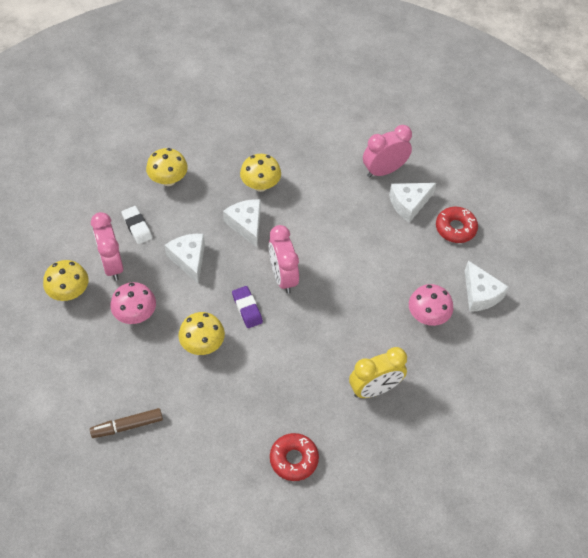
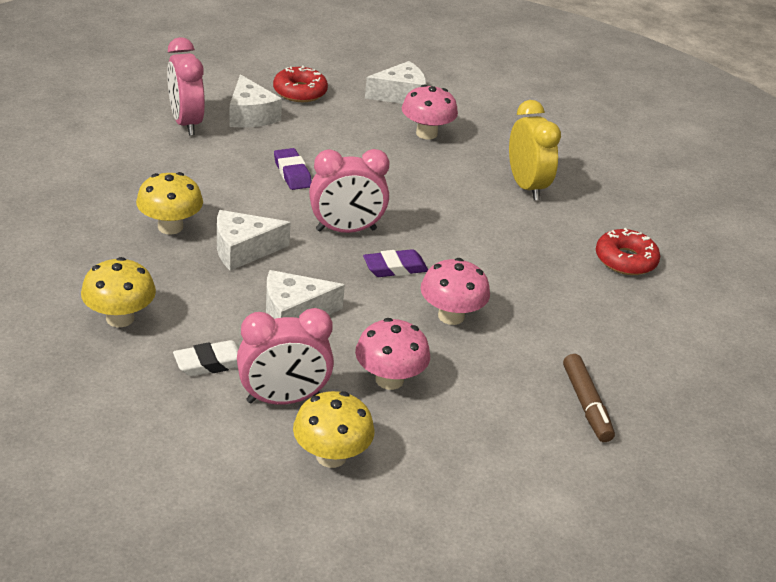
camera: 85 degrees left, 20 degrees down
(202, 344) = (451, 316): yellow mushroom -> pink mushroom
(342, 238) = (292, 173): none -> purple eraser

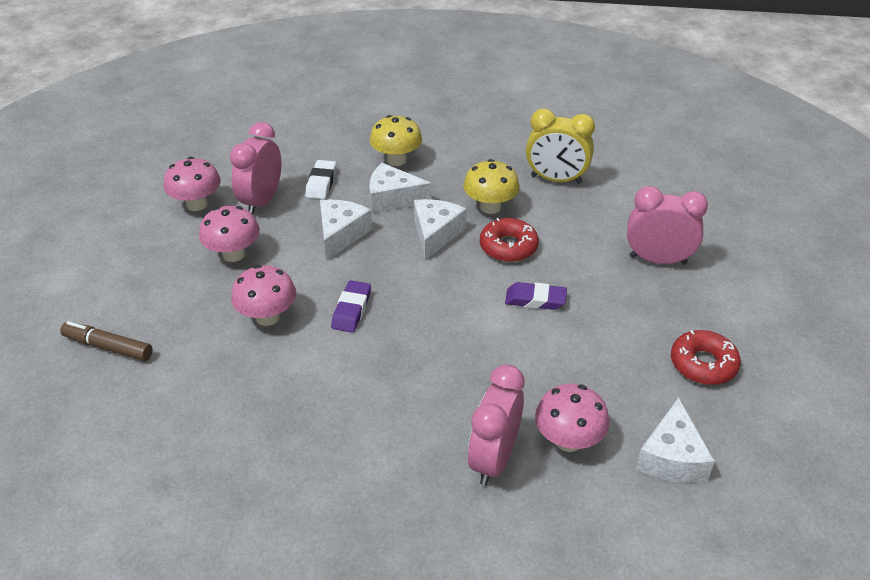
camera: 125 degrees right, 5 degrees up
(250, 115) = (660, 308): white cheese -> white cheese (393, 199)
(331, 456) = (196, 204): yellow mushroom -> pink mushroom
(346, 230) = (424, 301): pink clock -> pink clock (493, 459)
(526, 186) = (413, 481): yellow clock -> yellow clock (556, 179)
(625, 260) = (233, 495): red donut -> red donut (508, 247)

